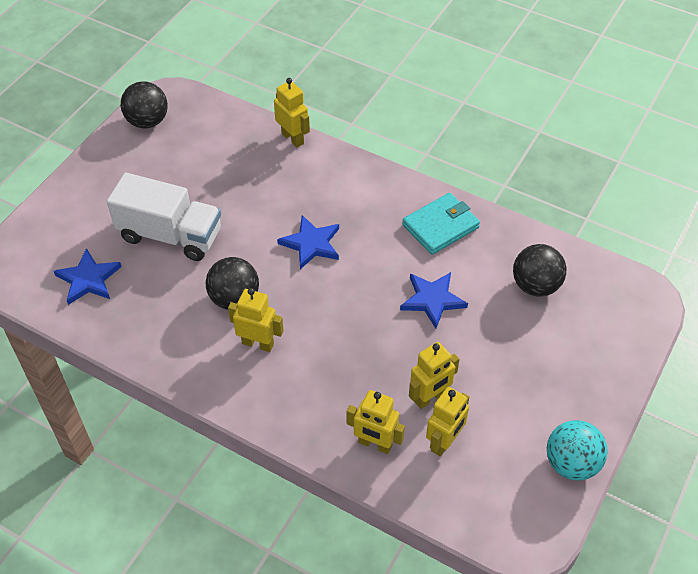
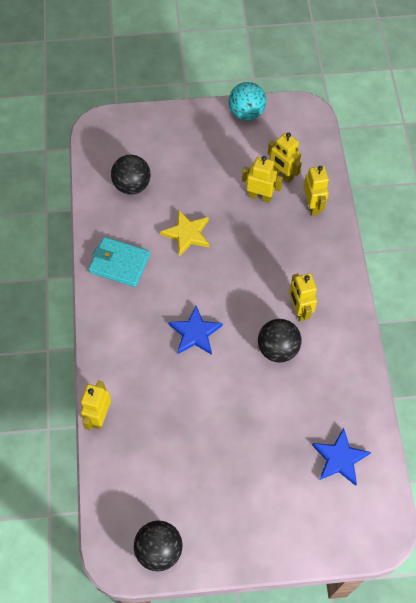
camera: 125 degrees left, 10 degrees up
(170, 235) = (259, 433): white truck -> none
(432, 300) = (187, 234): blue star -> yellow star
(444, 442) = (282, 174): yellow robot -> yellow robot turned 135 degrees counterclockwise

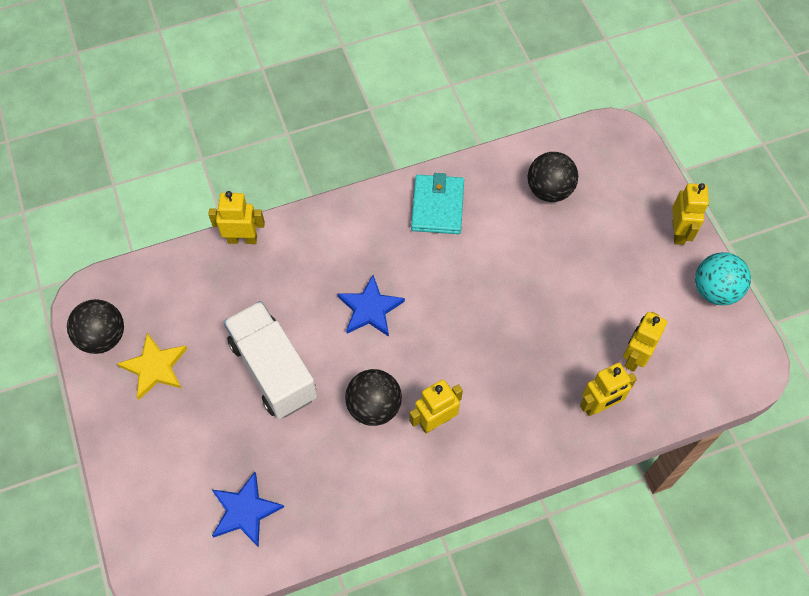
camera: 75 degrees right, 0 degrees up
(187, 234) = (502, 266): yellow star -> yellow star (155, 367)
(228, 415) = (273, 370): none -> white truck
(260, 196) = (588, 337): yellow robot -> yellow robot (678, 232)

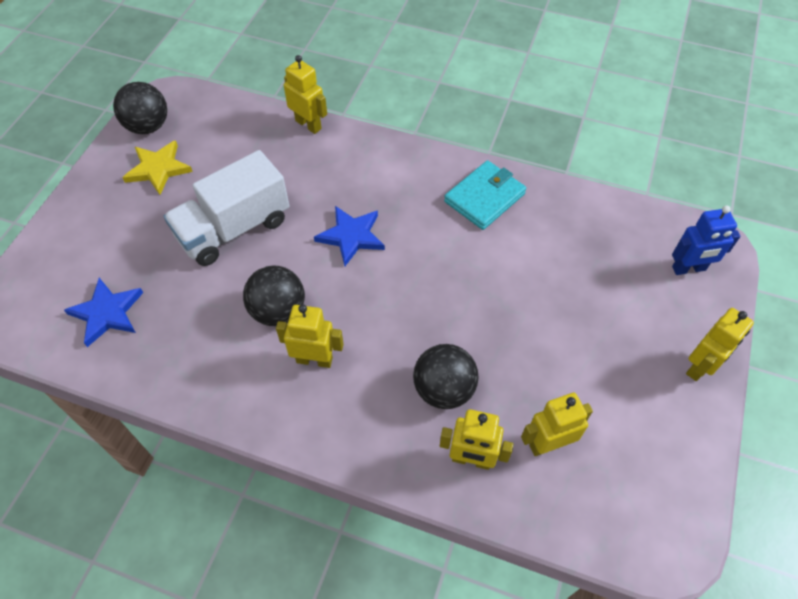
camera: 40 degrees right, 5 degrees down
(273, 370) = (234, 228): white truck -> white truck turned 135 degrees counterclockwise
(549, 190) = (599, 248): black ball -> black ball (444, 389)
(617, 164) = (689, 269): none -> blue robot
(715, 290) = (692, 446): turquoise ball -> none

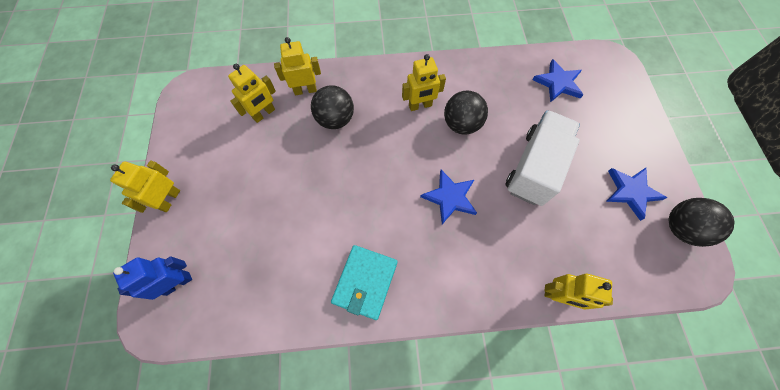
camera: 155 degrees right, 10 degrees up
(158, 169) = (631, 192): yellow star -> blue star

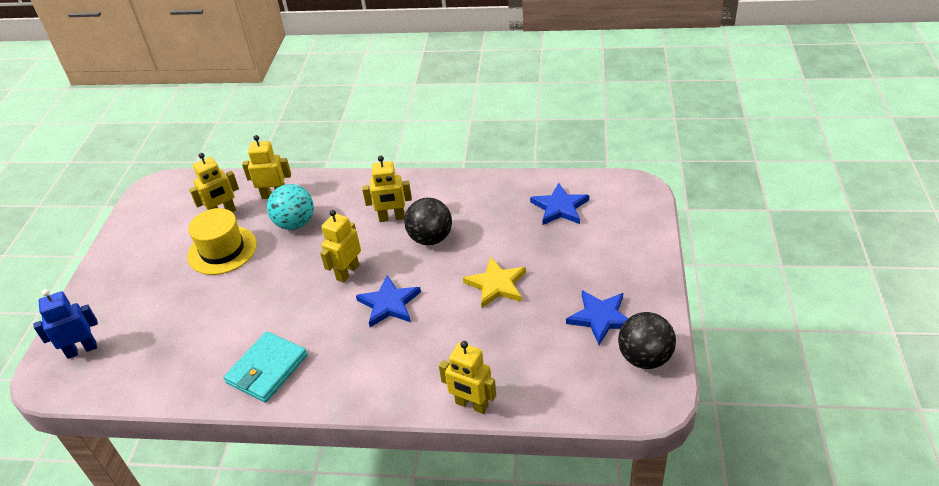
camera: 15 degrees right, 25 degrees down
(169, 200) = (101, 279): yellow robot -> yellow robot (347, 272)
(277, 155) = (222, 250): none -> yellow hat
(335, 119) = (295, 224): black ball -> turquoise ball
(534, 167) = (496, 285): white truck -> yellow star

